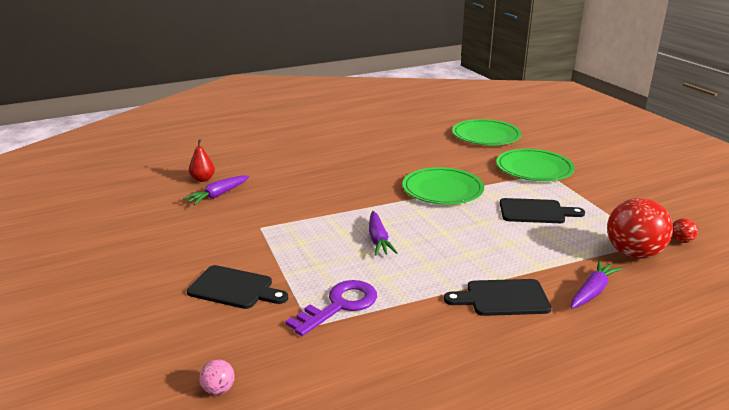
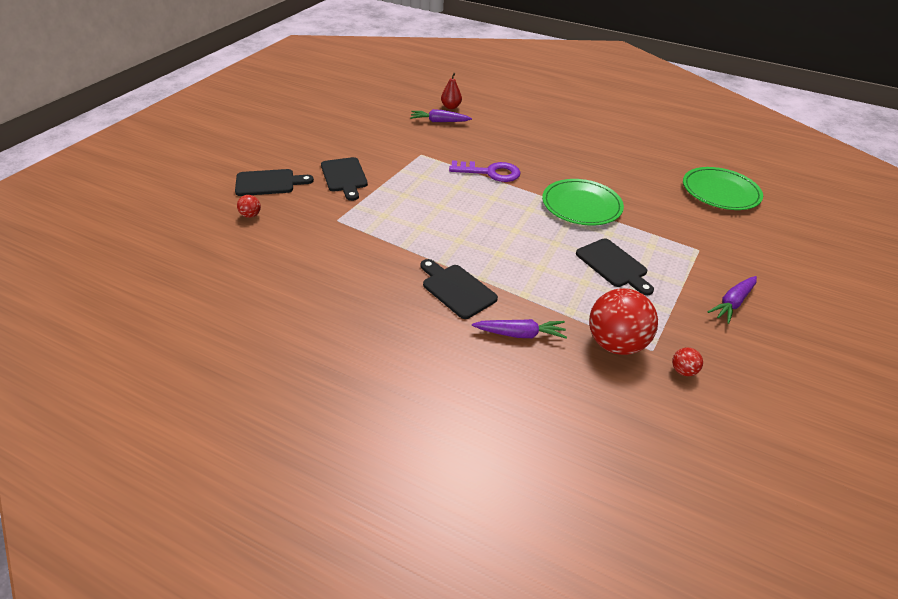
camera: 50 degrees right, 15 degrees up
(167, 348) = (268, 183): none -> black cutting board
(218, 389) = (250, 215): pink ball -> red ball
(340, 305) = (369, 222): purple key -> purple key (490, 172)
(378, 240) = (466, 205): purple carrot -> purple carrot (732, 303)
(534, 168) = (696, 239): green plate -> none

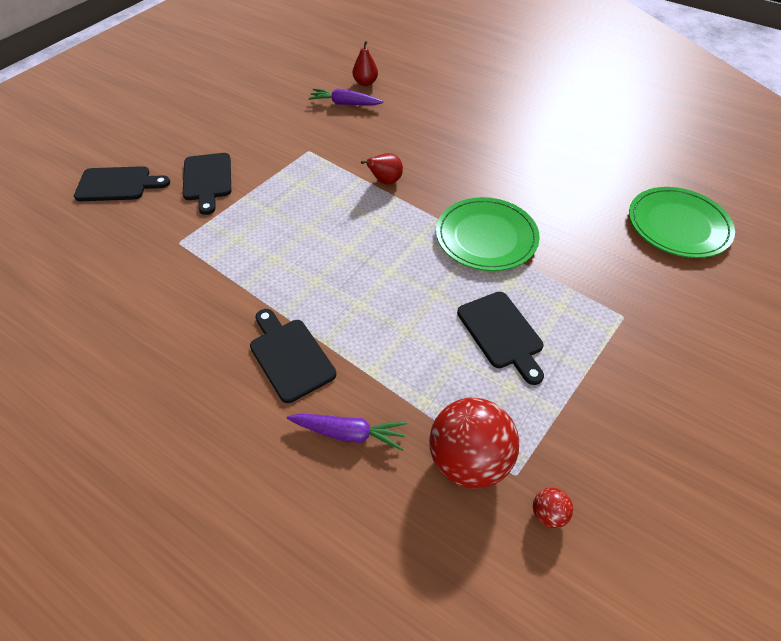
camera: 10 degrees right, 10 degrees up
(250, 215) = (82, 230): red ball -> none
(490, 172) = (385, 181): purple key -> red pear
(732, 303) = (647, 407): purple carrot -> none

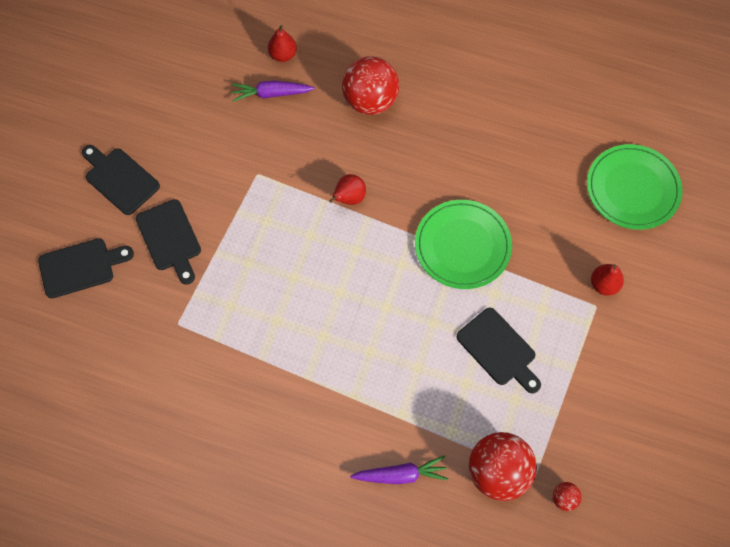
camera: 15 degrees left, 15 degrees up
(290, 356) = (329, 418): black cutting board -> black cutting board (120, 179)
(430, 121) = (370, 101): none -> red ball
(635, 299) = (604, 284): none -> red pear

